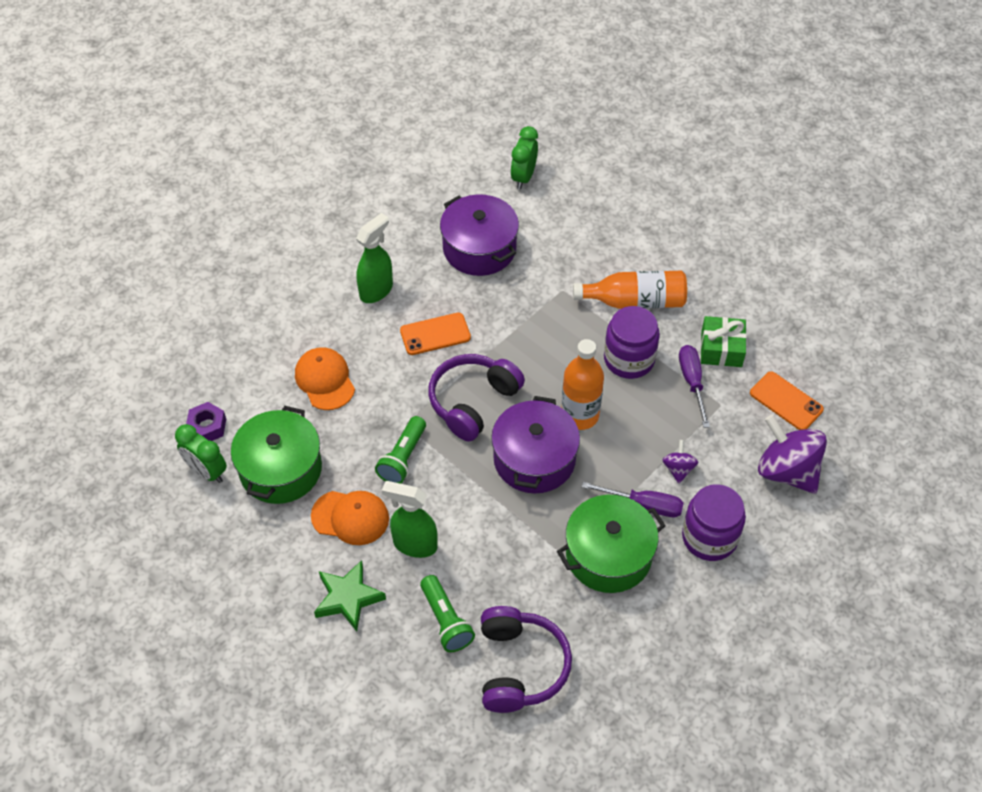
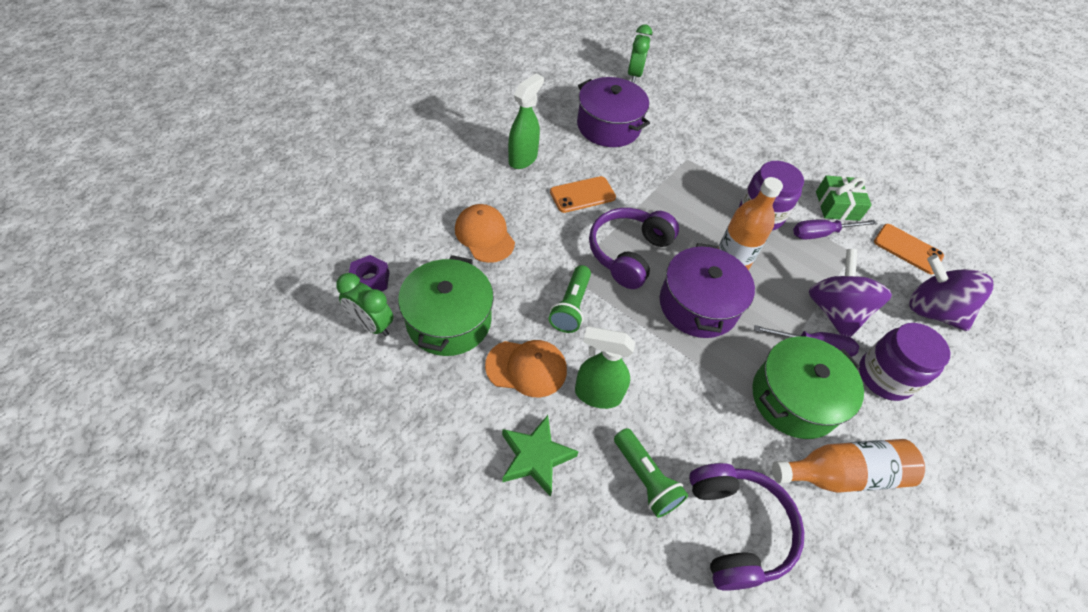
camera: 10 degrees left, 0 degrees up
(635, 301) = (752, 168): orange bottle -> orange bottle (842, 474)
(678, 469) = (834, 311): purple spinning top -> purple spinning top, size x2.09
(692, 382) = (821, 234): purple screwdriver -> purple screwdriver turned 90 degrees counterclockwise

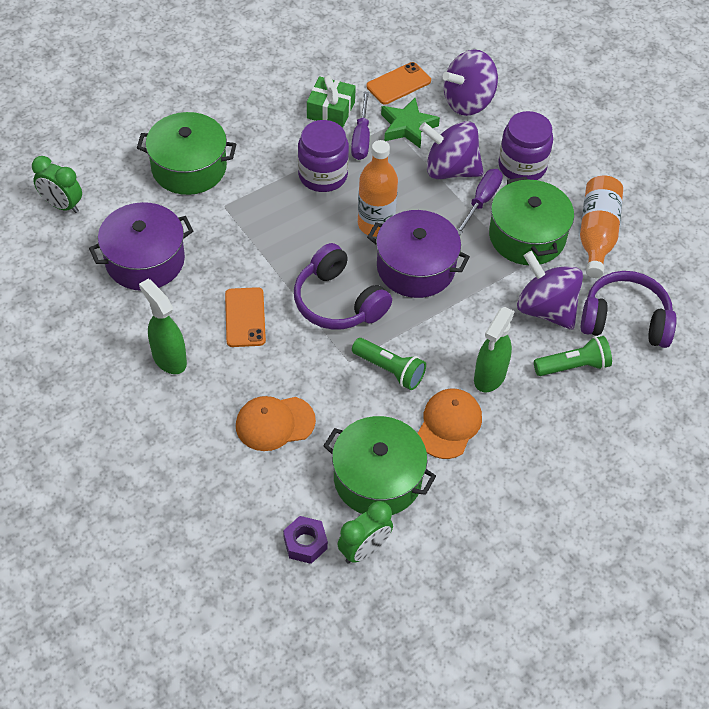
camera: 70 degrees left, 0 degrees up
(535, 457) = (538, 440): green star -> green star (407, 127)
(708, 435) = (545, 309): none -> purple spinning top
(712, 131) = (189, 167): none -> green pot

